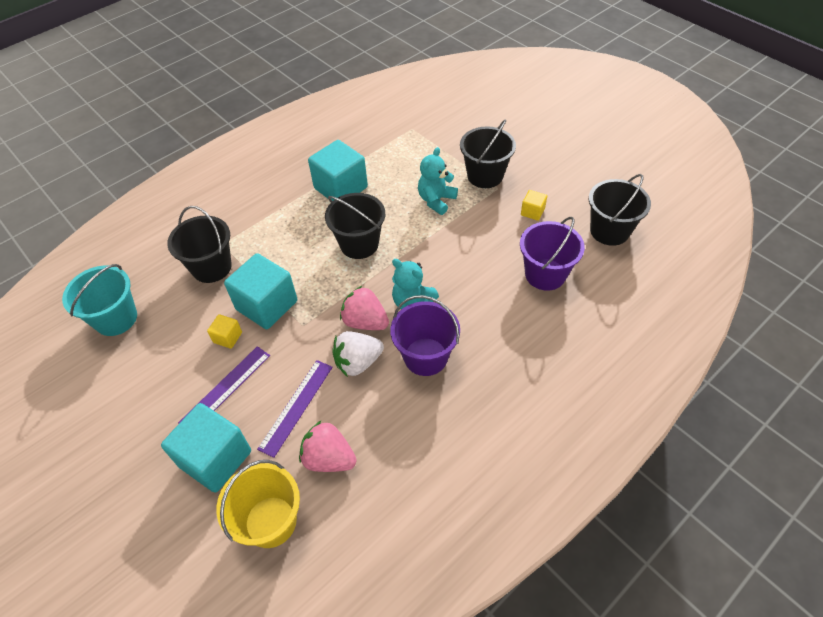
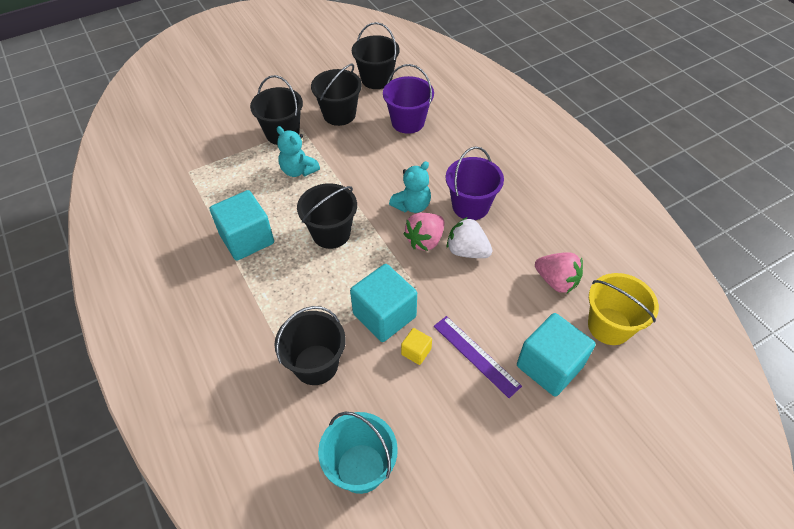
camera: 80 degrees left, 0 degrees up
(296, 406) = (504, 300): purple ruler -> none
(329, 458) = (556, 281): pink strawberry -> pink strawberry turned 90 degrees counterclockwise
(358, 362) = (467, 251): white strawberry -> white strawberry turned 135 degrees clockwise
(532, 212) = (339, 114): yellow cube -> black bucket

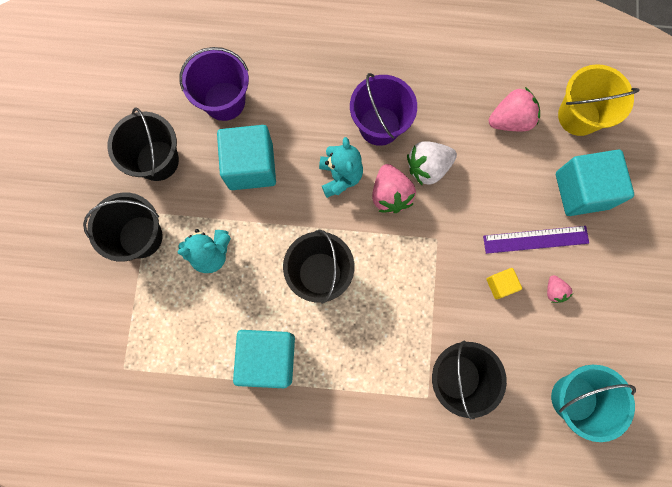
camera: 55 degrees left, 25 degrees up
(376, 79) = (131, 86): black bucket -> none
(384, 315) = (446, 286): turquoise cube -> turquoise cube (251, 166)
(444, 395) = (554, 291): none -> pink strawberry

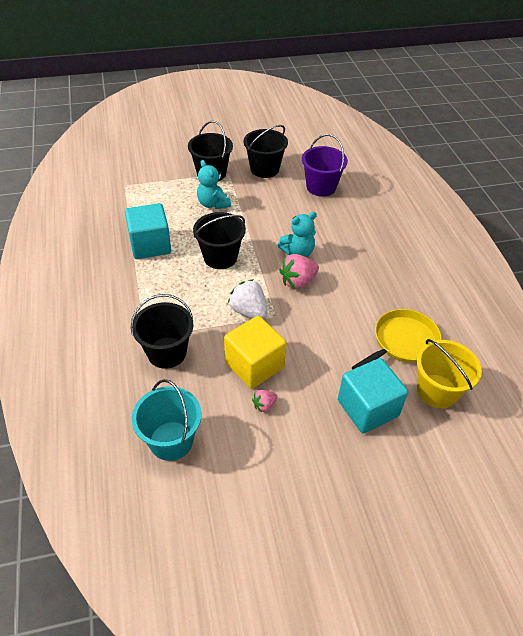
camera: 70 degrees right, 30 degrees down
(251, 166) = (282, 208): turquoise cube -> none
(379, 125) = (349, 264): purple bucket -> none
(428, 167) = (331, 299): white strawberry -> white strawberry (248, 311)
(500, 285) = (254, 365): yellow cube -> yellow cube, size x2.14
(510, 120) = (402, 342): pink strawberry -> yellow pan
(535, 239) = (305, 382): purple ruler -> none

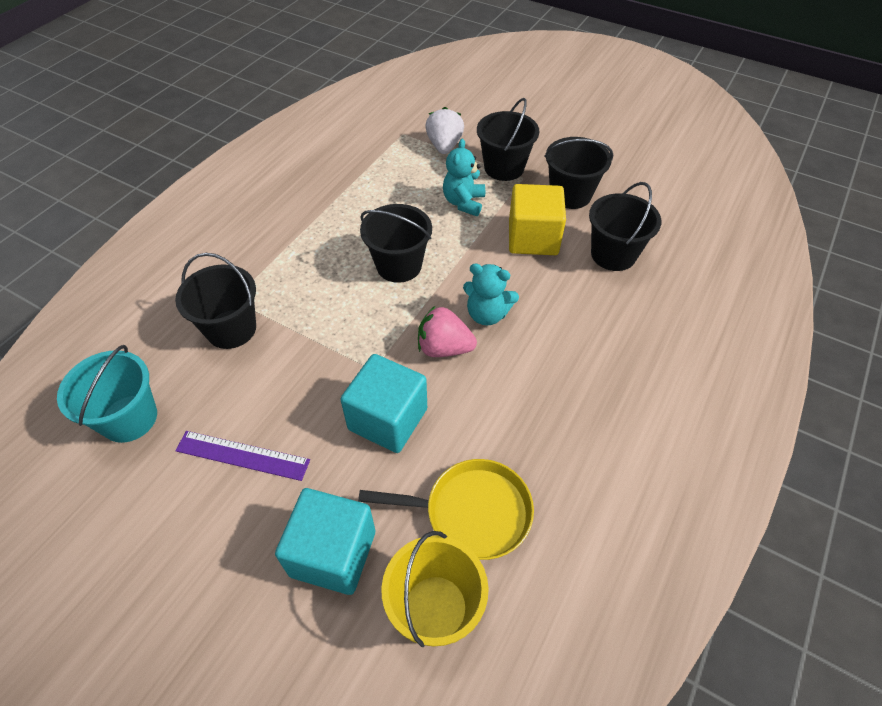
camera: 45 degrees right, 5 degrees up
(150, 245) = (350, 210): turquoise cube -> turquoise cube (388, 419)
(248, 311) = (353, 343): white strawberry -> white strawberry (444, 146)
(254, 365) = (286, 405): yellow cube -> yellow cube (533, 238)
(264, 405) = (242, 455): pink strawberry -> purple ruler
(321, 187) = (613, 254): purple bucket -> black bucket

